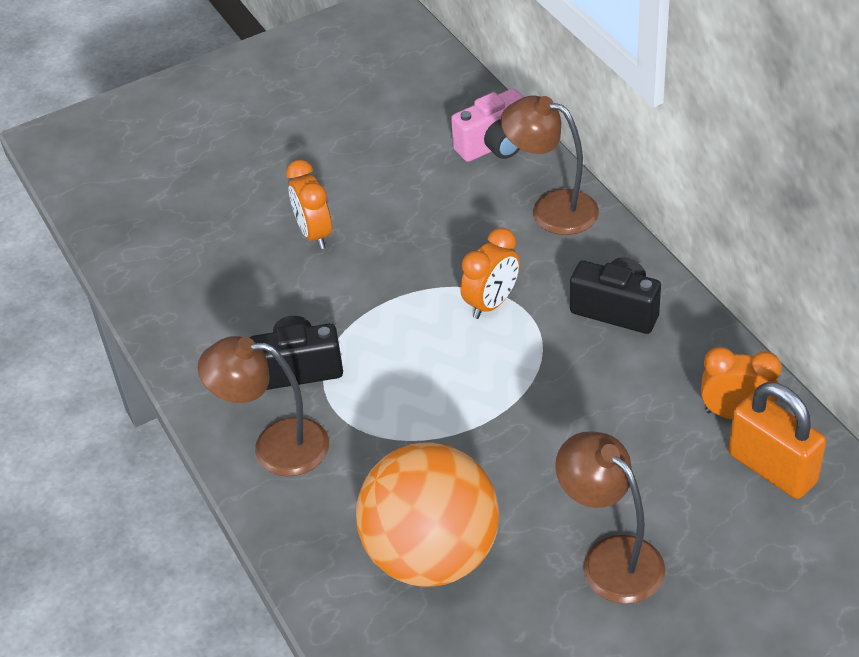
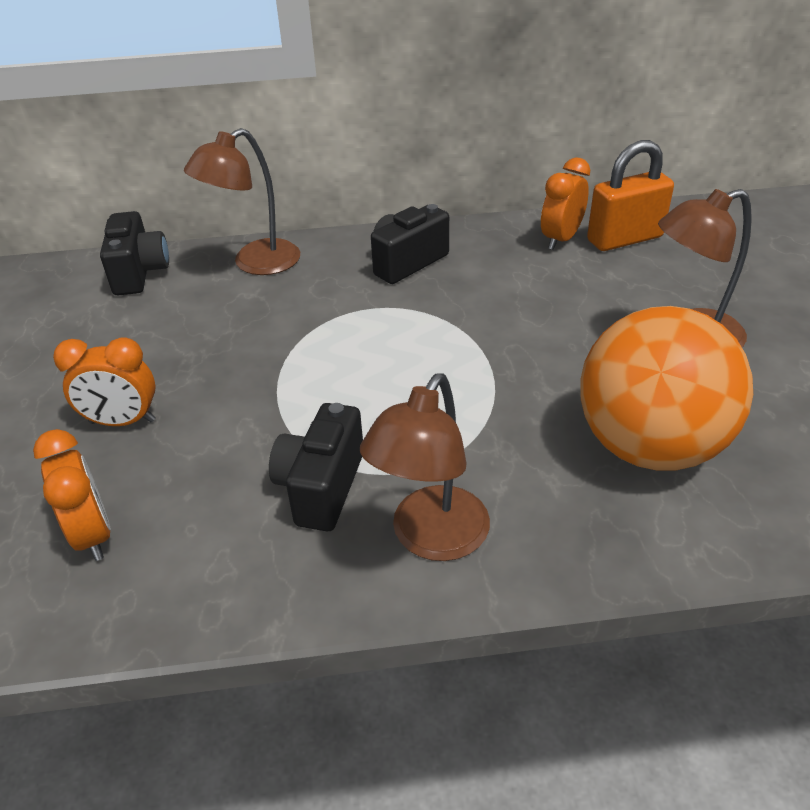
camera: 70 degrees left, 5 degrees down
(491, 303) = (341, 325): orange clock -> orange clock (93, 534)
(495, 146) = (140, 273): pink camera -> black camera

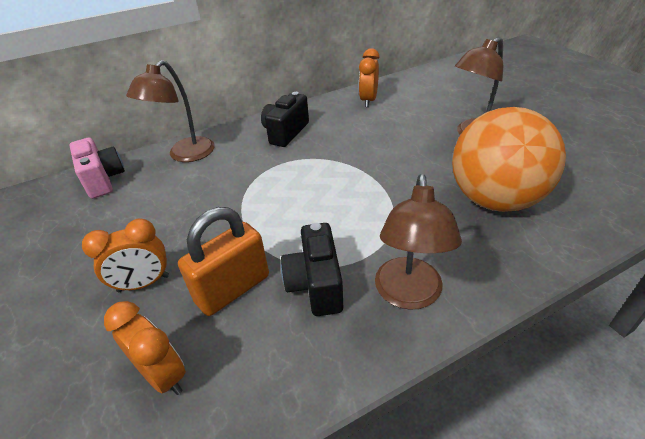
camera: 20 degrees left, 0 degrees up
(140, 273) = (103, 180): black camera -> pink camera
(624, 239) = (403, 93): orange padlock -> orange padlock (233, 289)

